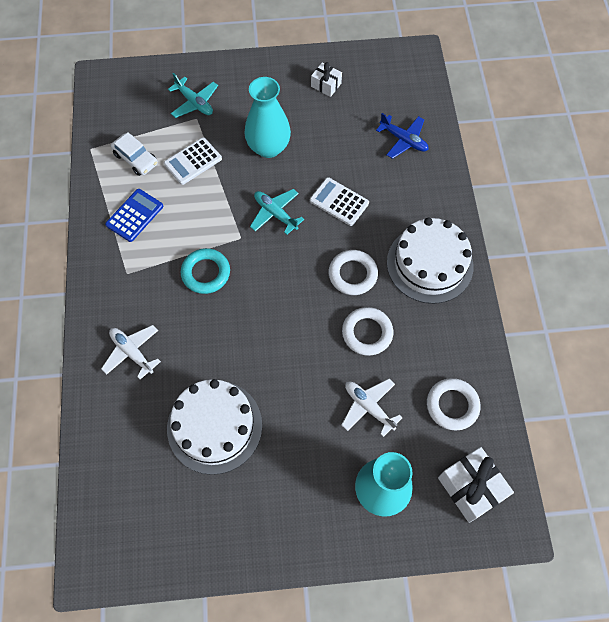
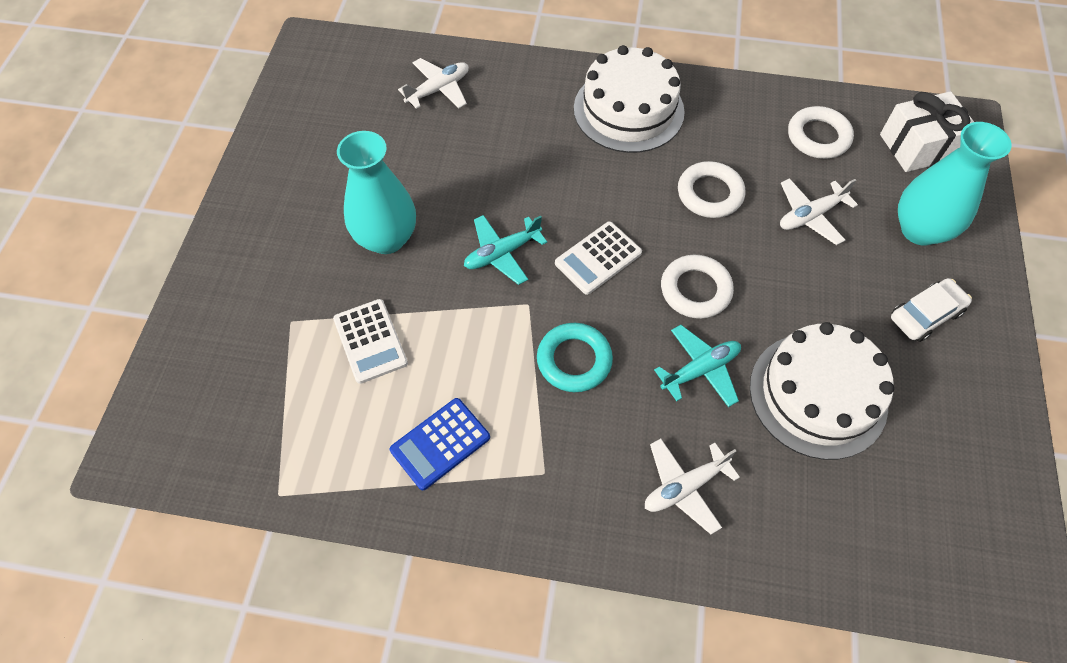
camera: 75 degrees left, 5 degrees down
(135, 215) = (440, 443): blue calculator -> blue calculator turned 90 degrees counterclockwise
(136, 159) = (331, 424): white car -> white car (925, 315)
(194, 102) = (258, 318): turquoise plane -> turquoise plane (700, 370)
(326, 85) = (309, 148): white gift -> none
(339, 202) = (508, 178): white calculator -> white calculator (598, 258)
(352, 274) = (623, 189): white ring -> white ring (695, 290)
(403, 140) = (438, 89): blue plane -> white plane

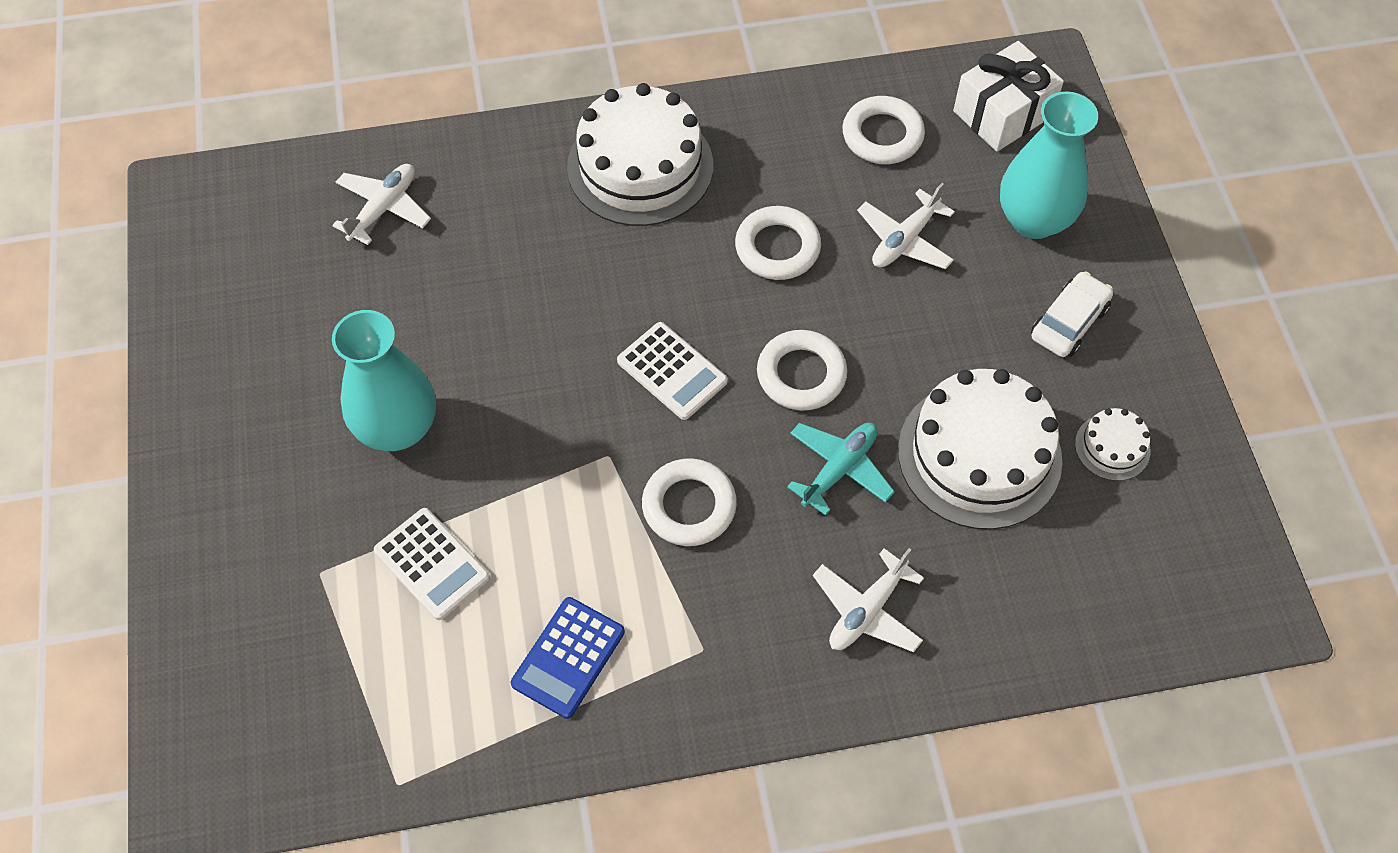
camera: 20 degrees left, 0 degrees up
(502, 253) = (552, 402): turquoise plane -> none
(574, 360) = (689, 506): turquoise ring -> white ring
(598, 258) = (672, 371): white calculator -> white calculator turned 75 degrees counterclockwise
(932, 424) = (1112, 447): none -> white cake

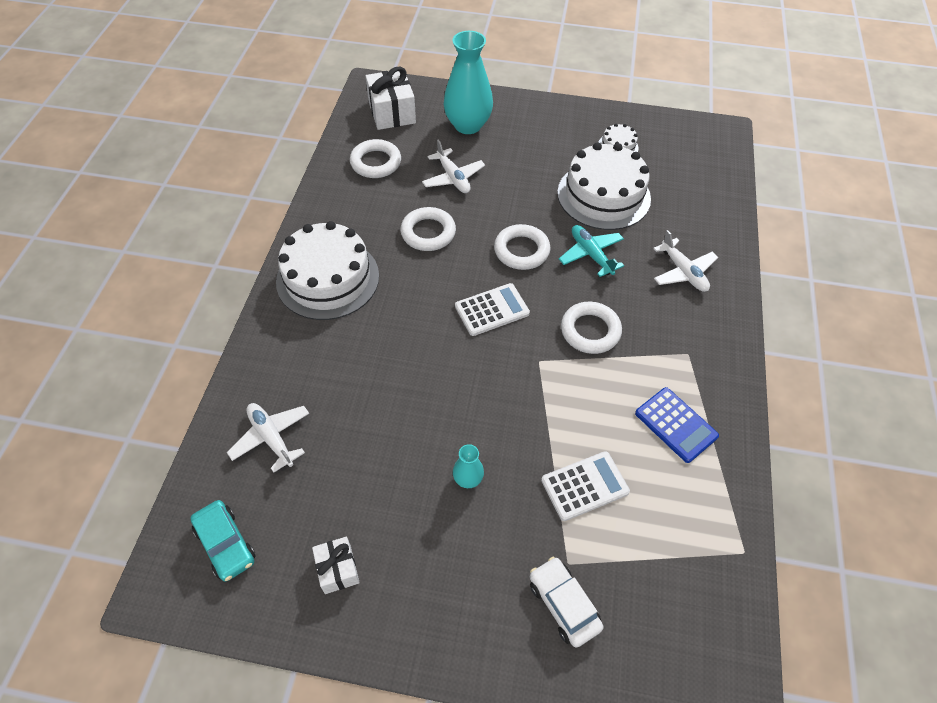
camera: 70 degrees left, 5 degrees down
(243, 224) = (226, 544): none -> turquoise car
(244, 338) = (337, 569): none -> white gift
(398, 428) = (468, 479): turquoise vase -> turquoise vase, size x0.45
(1069, 322) = (538, 135): white car -> white car (563, 604)

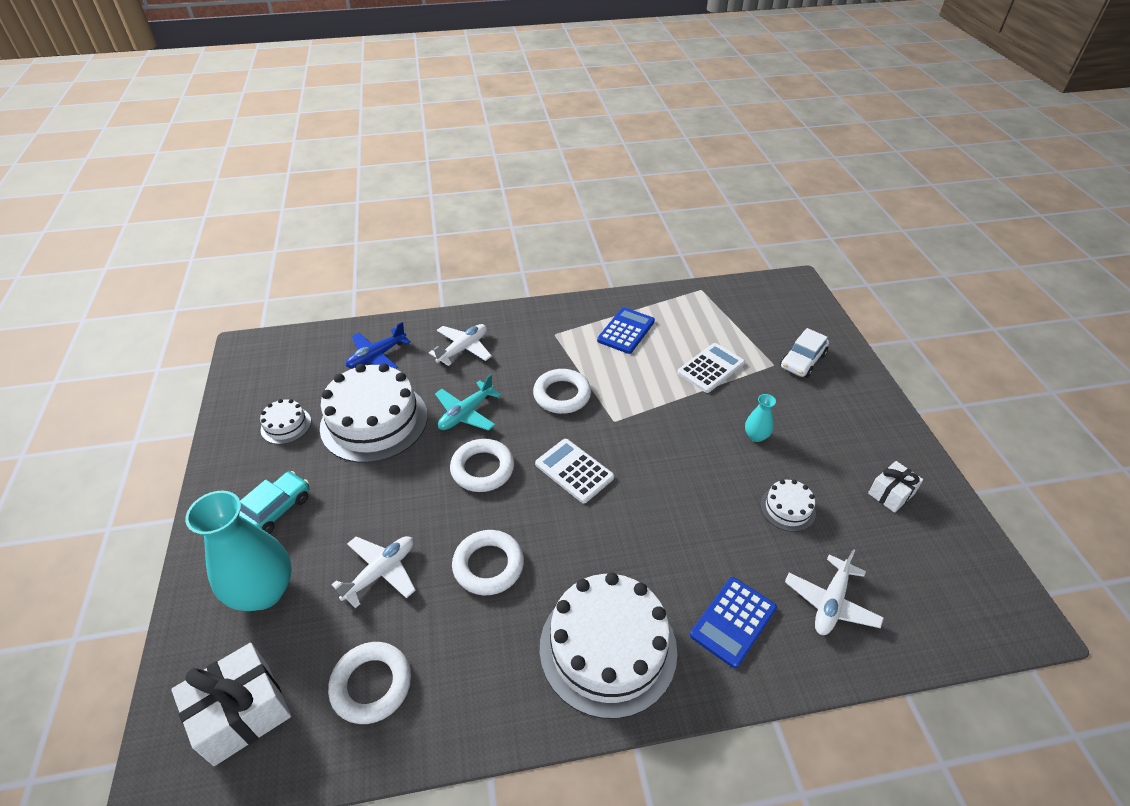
camera: 110 degrees left, 10 degrees down
(226, 544) = (945, 587): turquoise car -> turquoise car (276, 510)
(299, 360) = (733, 621): none -> blue calculator
(372, 458) = (787, 508): none -> white cake
(584, 486) = (711, 368): white calculator -> white calculator turned 90 degrees clockwise
(689, 209) = (377, 356): none -> blue plane

